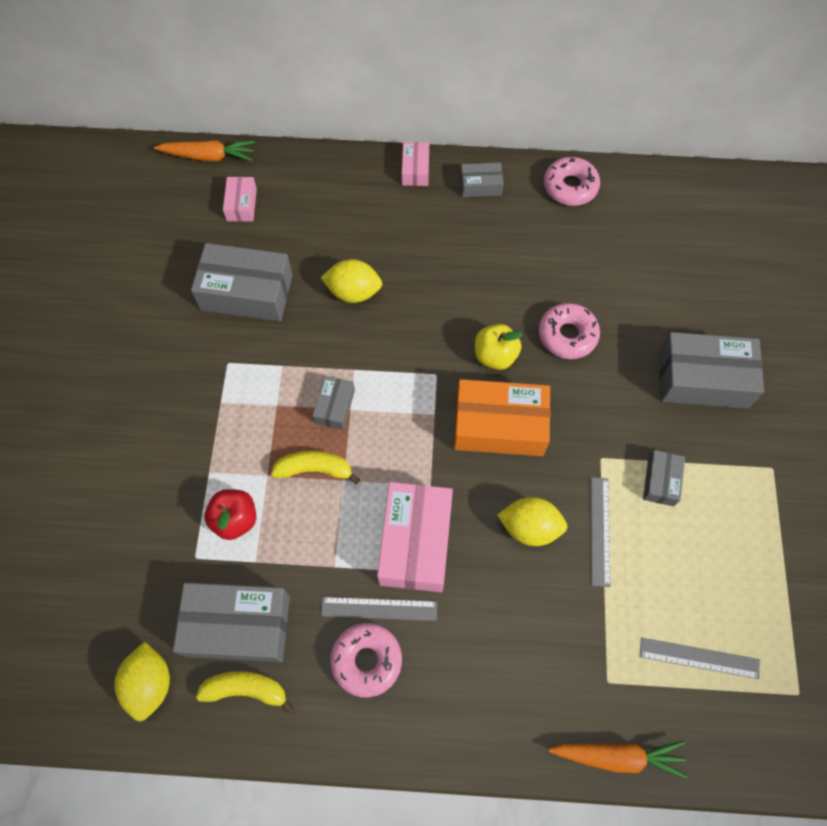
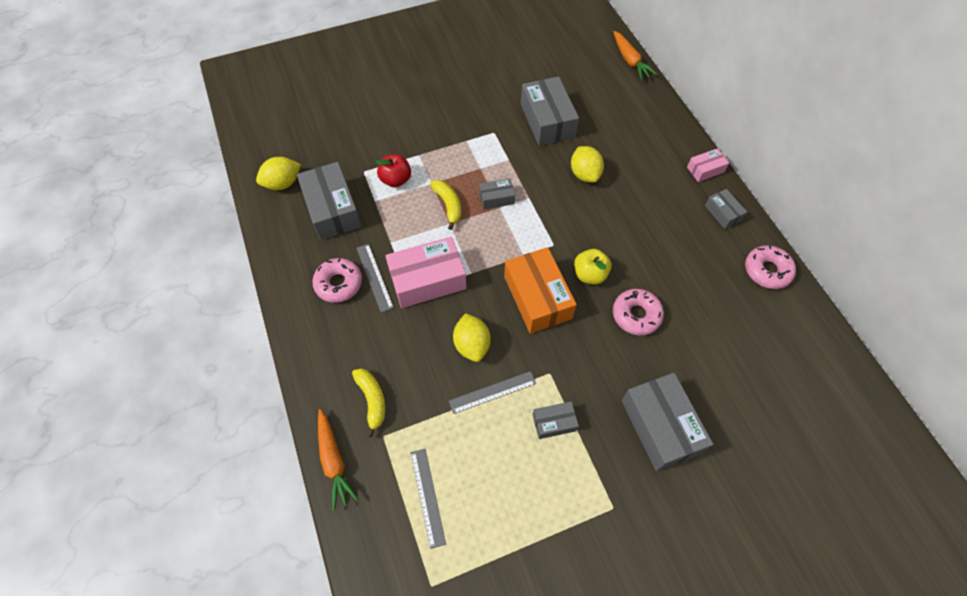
camera: 65 degrees right, 5 degrees down
(241, 205) = (607, 91): pink box -> none
(246, 689) = (297, 229): yellow banana -> yellow banana (372, 400)

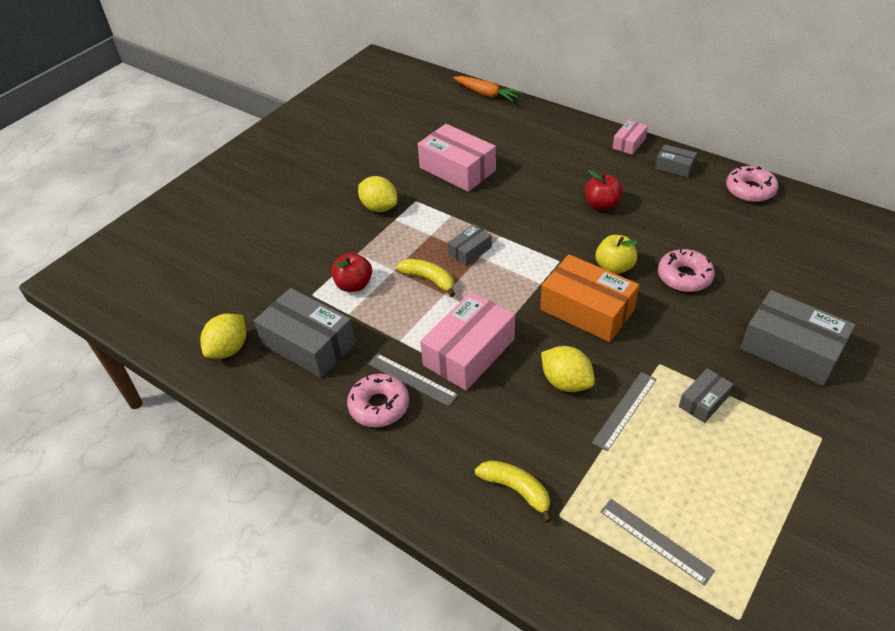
camera: 30 degrees left, 15 degrees down
(334, 461) = (531, 572): orange carrot -> none
(547, 120) = (457, 169): grey box -> pink box
(584, 174) = (532, 194): yellow lemon -> yellow lemon (379, 207)
(630, 215) = (602, 205): none -> red apple

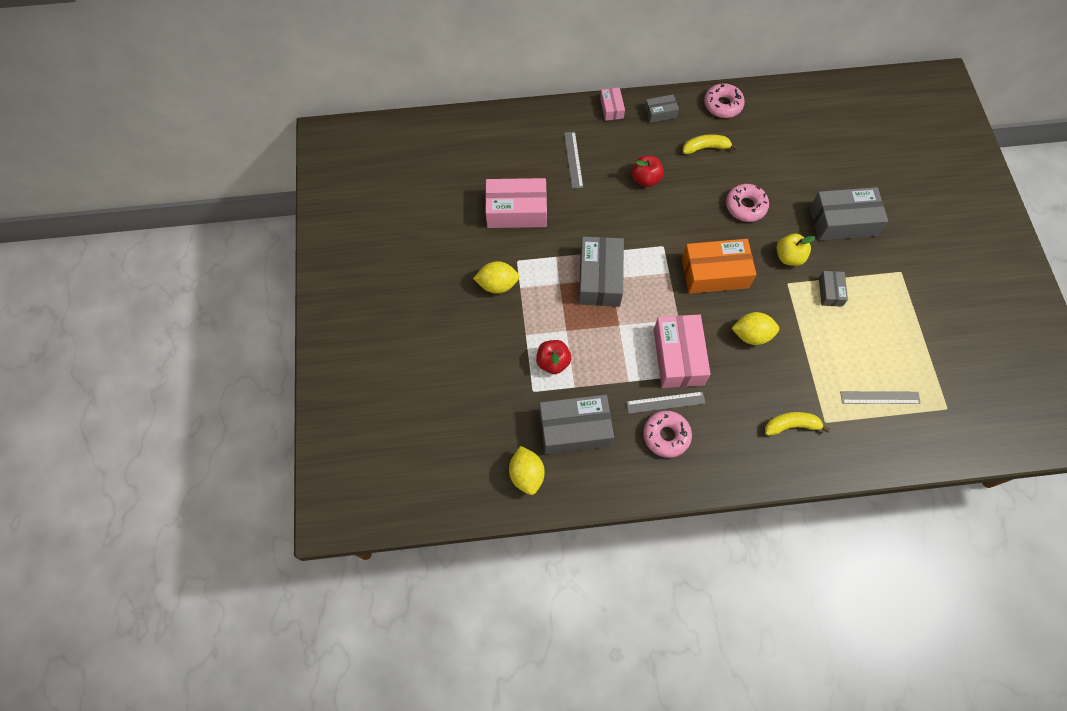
camera: 45 degrees left, 20 degrees up
(429, 280) = (598, 321): yellow banana -> yellow banana (705, 148)
(470, 251) = (600, 278): grey box -> grey box, size x1.96
(486, 94) = (460, 120): orange carrot -> none
(614, 267) = (700, 227): yellow apple -> yellow apple (789, 257)
(625, 410) = (798, 329): grey ruler -> grey ruler (573, 160)

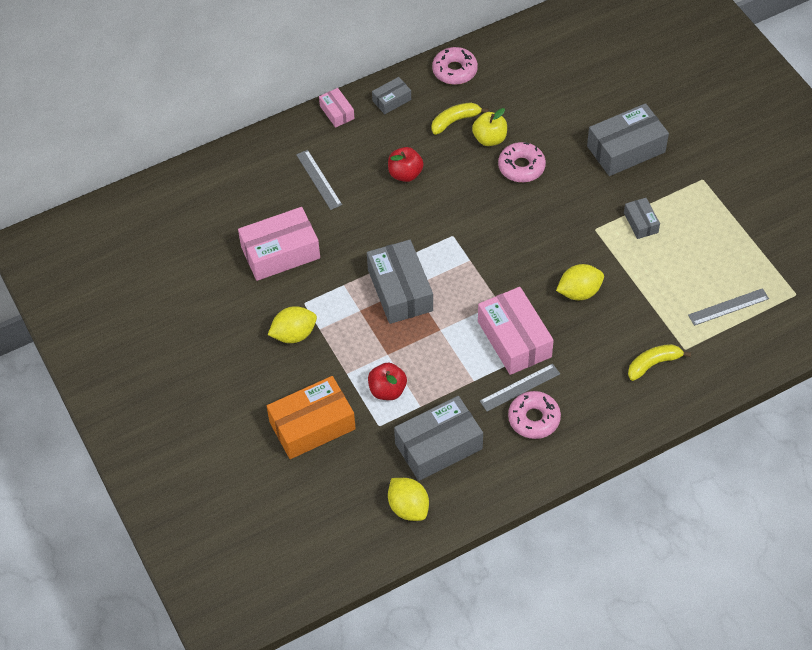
camera: 20 degrees left, 10 degrees down
(715, 273) = (517, 244): orange box -> orange box (312, 425)
(789, 257) = (586, 202): yellow apple -> yellow apple (489, 139)

